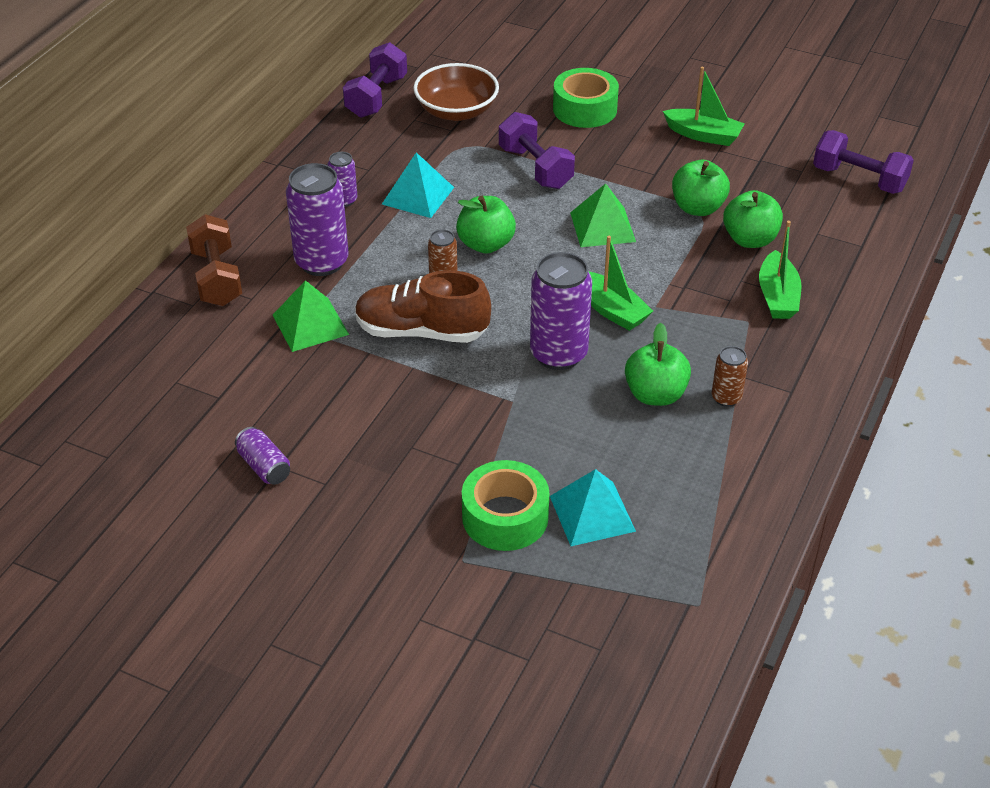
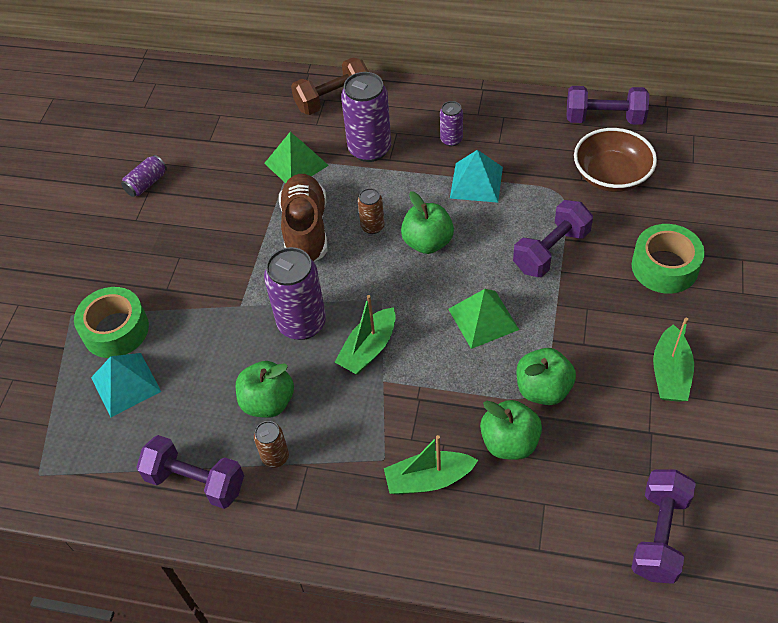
camera: 80 degrees right, 10 degrees up
(741, 464) = (195, 481): none -> purple dumbbell

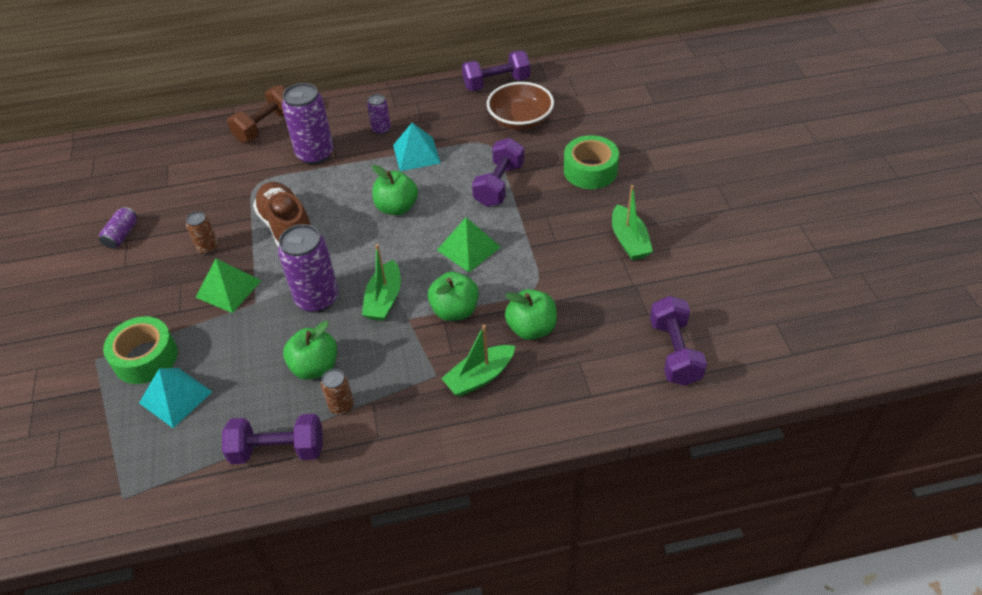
camera: 25 degrees left, 5 degrees down
(296, 164) = (255, 182): green pyramid -> green pyramid (228, 288)
(372, 226) = (345, 209): brown can -> brown can (208, 248)
(543, 389) = (539, 282): green apple -> green apple (455, 310)

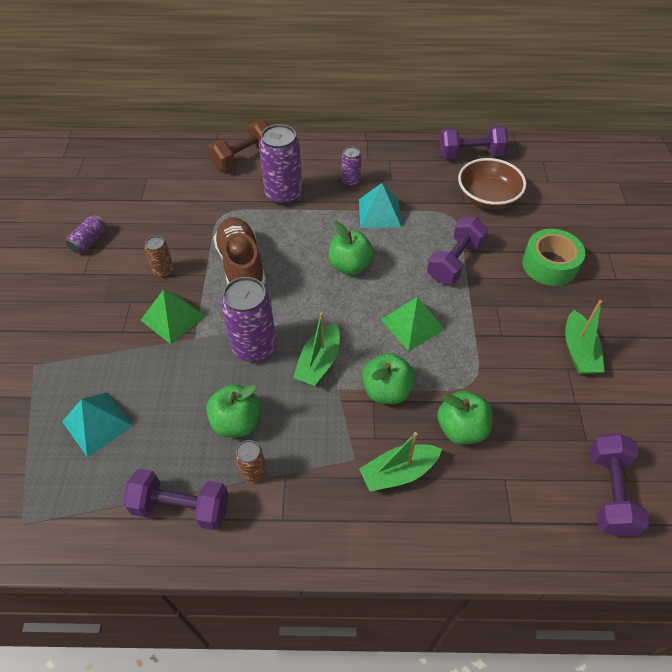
camera: 10 degrees right, 5 degrees up
(145, 358) = (80, 374): green tape -> none

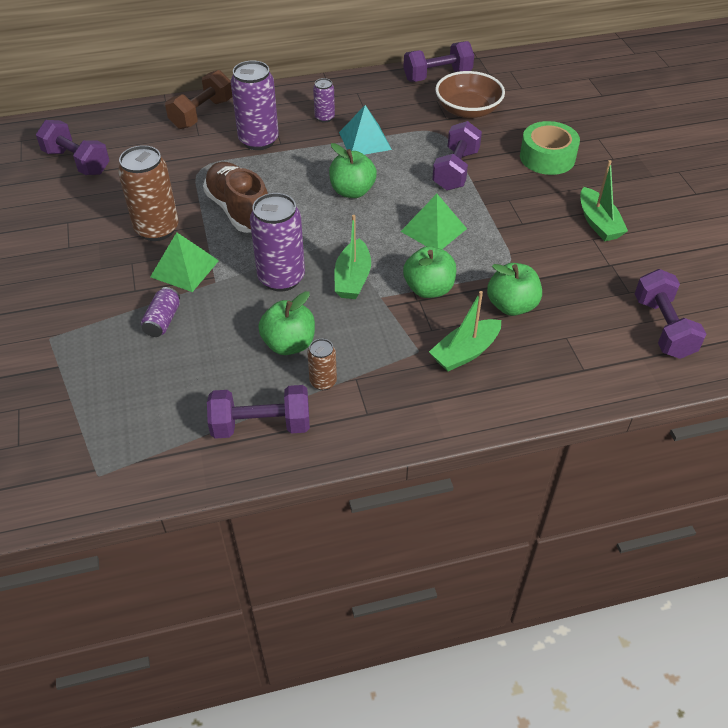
camera: 15 degrees left, 5 degrees down
(89, 241) = (62, 217): purple can -> purple can (163, 320)
(97, 423) = (142, 374): turquoise pyramid -> none
(121, 187) = (77, 162): none -> purple dumbbell
(163, 271) = (157, 229): brown can -> brown can, size x1.94

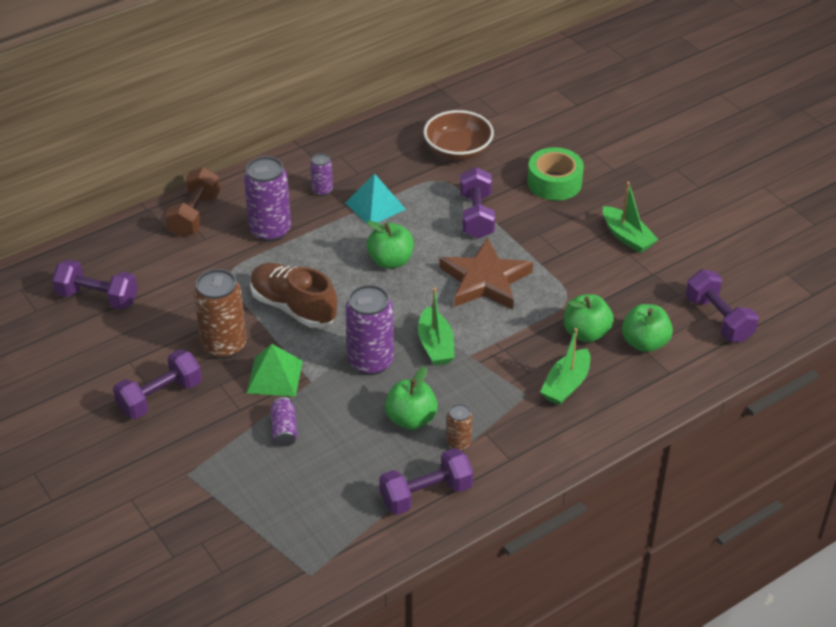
camera: 20 degrees left, 5 degrees down
(429, 289) = (508, 337): green apple -> green apple (645, 343)
(433, 230) = (485, 280): green pyramid -> brown star
(437, 76) = (410, 118): purple dumbbell -> purple dumbbell (160, 397)

